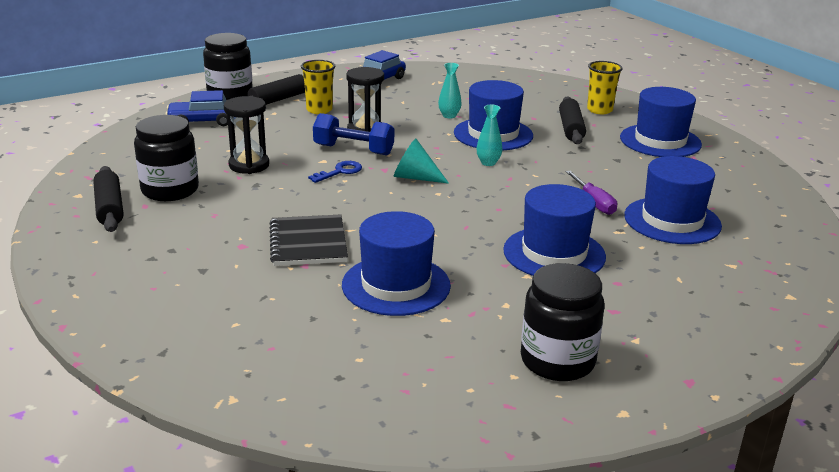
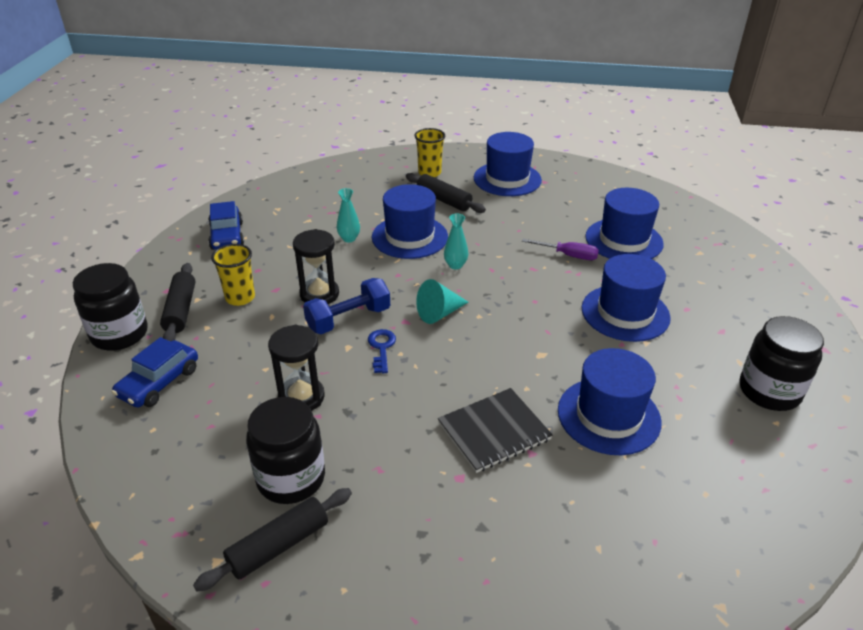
camera: 50 degrees left, 10 degrees up
(109, 208) = (279, 546): black rolling pin -> black rolling pin turned 60 degrees counterclockwise
(308, 243) = (494, 431): black notebook -> black notebook turned 60 degrees counterclockwise

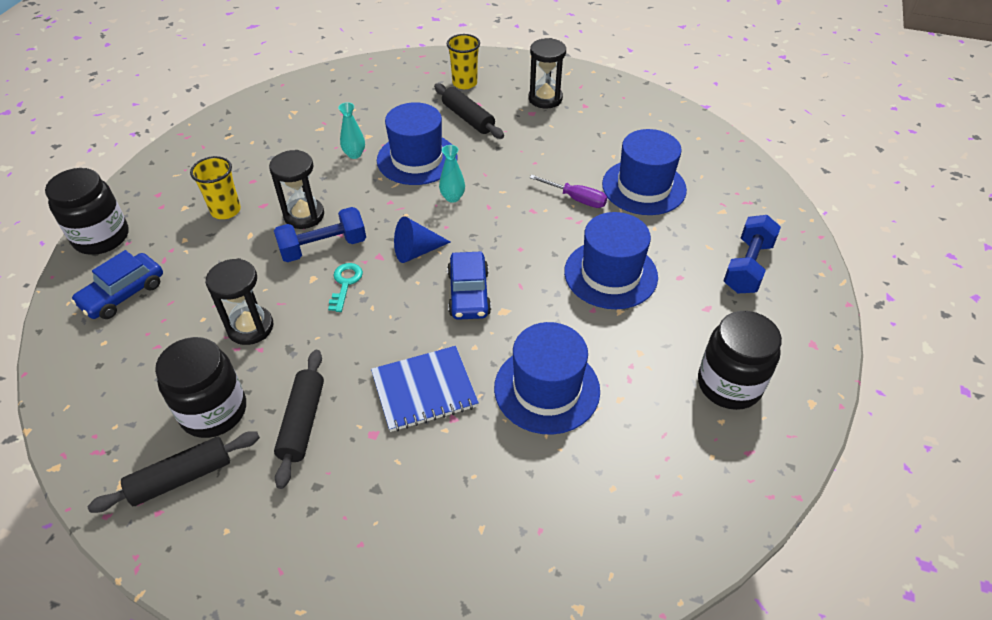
camera: 10 degrees right, 10 degrees up
(181, 310) = (165, 218): black rolling pin -> black rolling pin (303, 422)
(227, 236) = (234, 138): blue car -> blue car (469, 293)
(381, 348) = (345, 283): blue key -> turquoise key
(439, 313) = (416, 251): turquoise cone -> blue cone
(494, 431) = (424, 390): black notebook -> blue notebook
(507, 179) = (545, 99): blue hat -> black hourglass
(741, 294) = (747, 266): none -> blue dumbbell

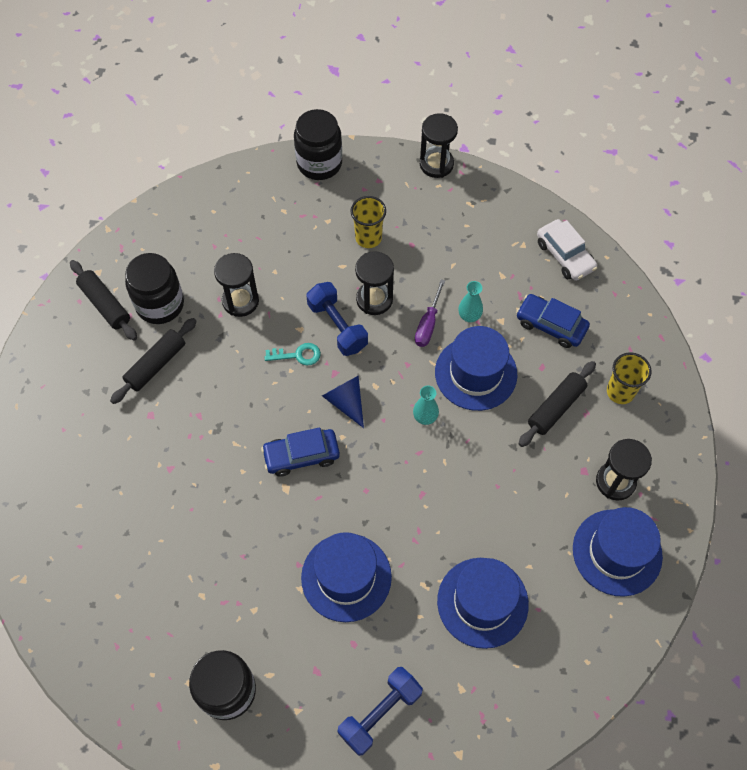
camera: 80 degrees right, 15 degrees up
(123, 294) = (261, 203): blue car -> blue car (551, 325)
(166, 151) = (436, 164): none -> black hourglass
(303, 422) = (156, 365): black rolling pin -> black rolling pin turned 45 degrees counterclockwise
(318, 90) = (565, 255): none -> white car
(424, 390) = (194, 442): blue notebook -> none
(547, 389) = (205, 535): blue hat -> blue hat (617, 552)
(576, 199) = (448, 534): purple screwdriver -> purple screwdriver (428, 324)
(747, 266) = (380, 713): blue dumbbell -> blue dumbbell turned 60 degrees counterclockwise

